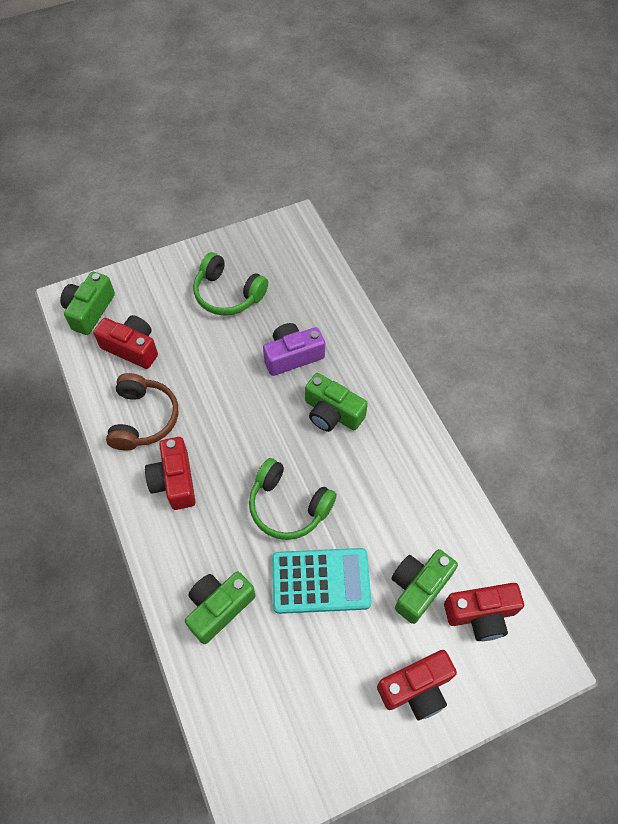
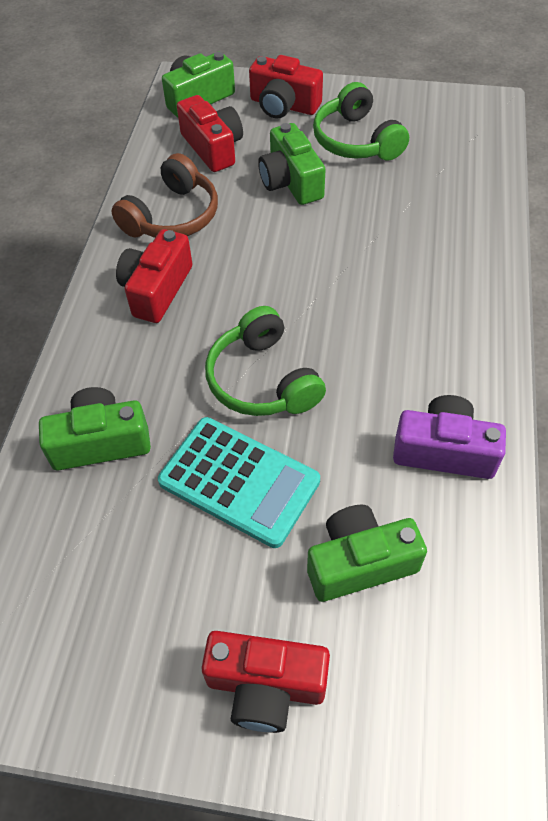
camera: 35 degrees right, 5 degrees down
(292, 356) = (386, 230): purple camera -> purple camera (444, 451)
(332, 413) = (391, 309): green camera -> green camera (291, 182)
(481, 614) = (424, 649): red camera -> red camera (283, 105)

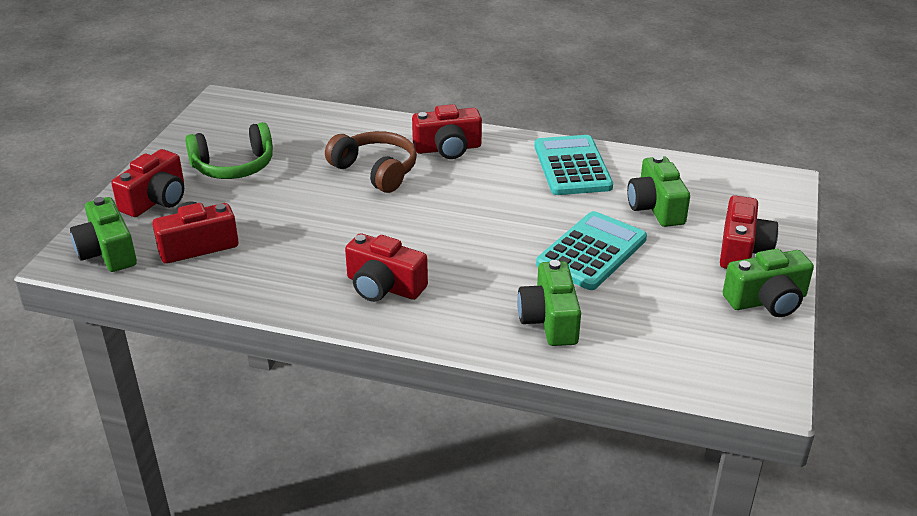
camera: 85 degrees left, 20 degrees down
(172, 216) = (288, 274): brown headphones -> brown headphones (376, 171)
(262, 380) = (499, 235): green headphones -> none
(291, 182) = (272, 205): green camera -> green camera (767, 301)
(444, 451) = (572, 166): purple camera -> turquoise calculator
(449, 309) = (448, 148): none -> red camera

